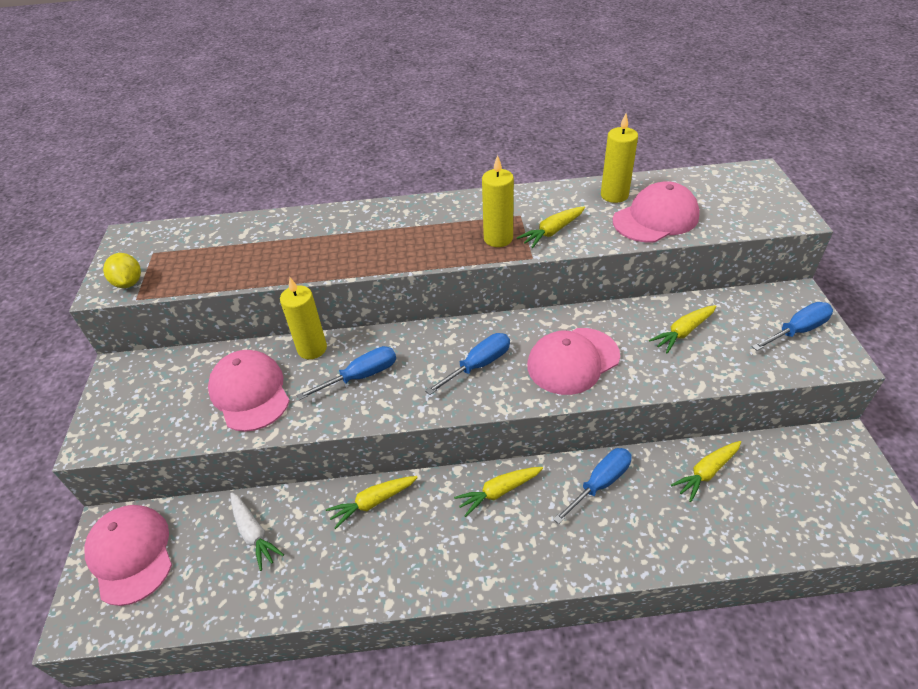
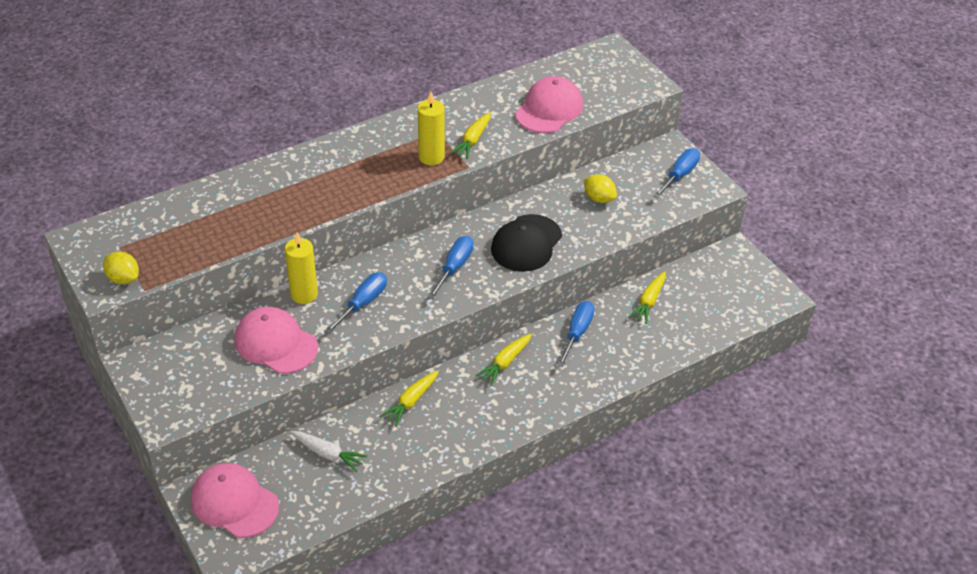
camera: 30 degrees left, 0 degrees up
(573, 361) = (526, 243): pink cap -> black cap
(614, 195) = (506, 95): yellow candle -> none
(683, 332) = (599, 198): yellow carrot -> yellow lemon

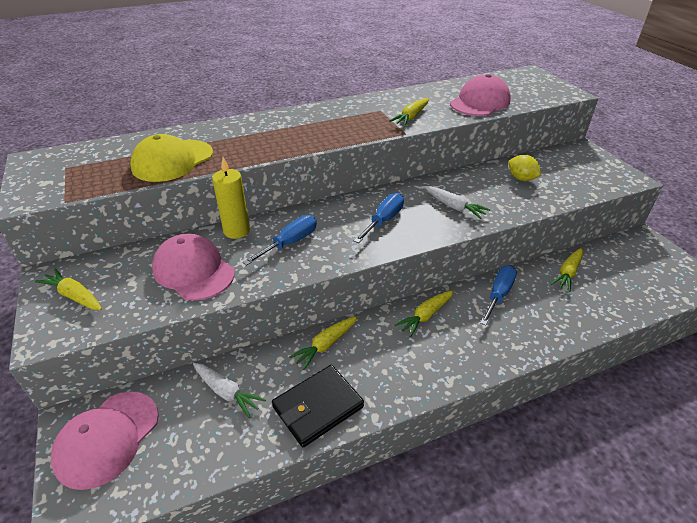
camera: 10 degrees right, 5 degrees down
(123, 278) = (51, 191): yellow lemon -> none
(171, 380) = (74, 296): none -> yellow carrot
(230, 228) = (172, 161): none -> yellow cap
(234, 502) = (107, 438): pink cap -> pink cap turned 105 degrees counterclockwise
(414, 457) = (318, 407): none -> black wallet
(431, 157) = (372, 125): yellow candle -> none
(526, 243) = (454, 207): black cap -> white carrot
(679, 175) = (594, 167): blue screwdriver -> none

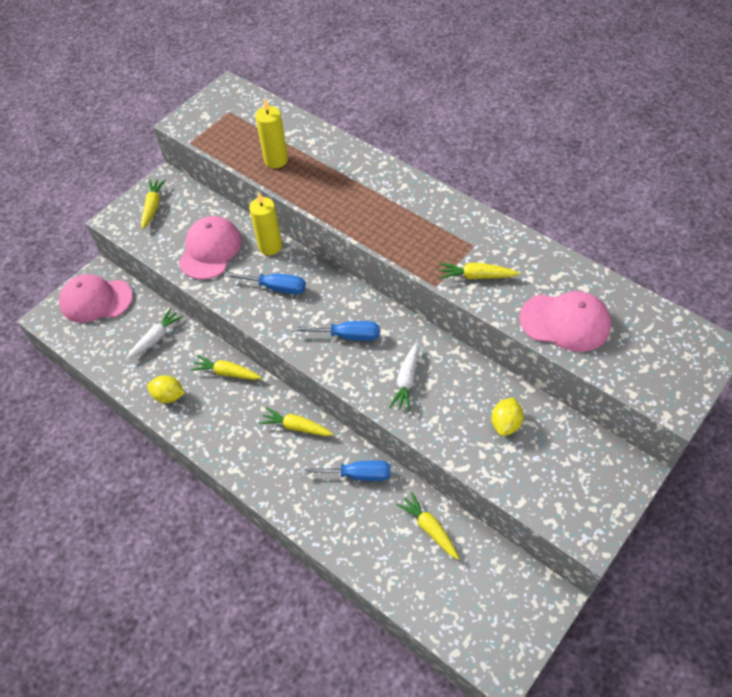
camera: 65 degrees right, 15 degrees up
(172, 161) = (276, 160): yellow cap -> yellow candle
(227, 392) = (156, 338): white carrot -> white carrot turned 150 degrees counterclockwise
(318, 407) = (169, 396): black wallet -> yellow lemon
(568, 273) = (429, 528): yellow carrot -> yellow carrot turned 45 degrees clockwise

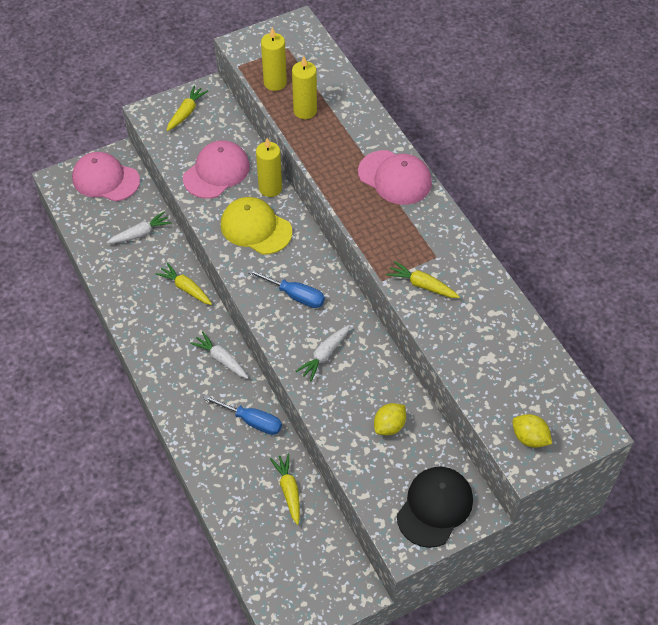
camera: 20 degrees right, 0 degrees up
(169, 396) = (127, 289): yellow lemon -> yellow lemon (529, 438)
(233, 145) = (275, 83): none -> yellow candle
(275, 287) = (256, 228): blue screwdriver -> yellow cap
(296, 427) = (221, 359): yellow carrot -> white carrot
(565, 322) = (476, 356): pink cap -> pink cap (395, 178)
(593, 485) = (435, 507): none -> black cap

